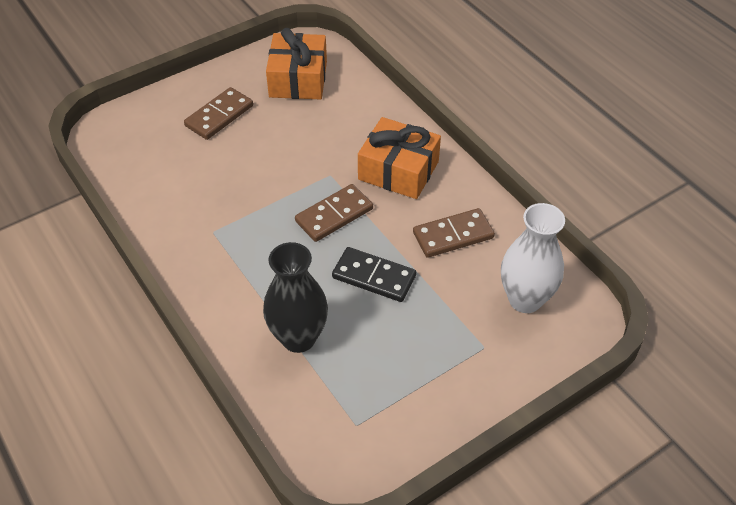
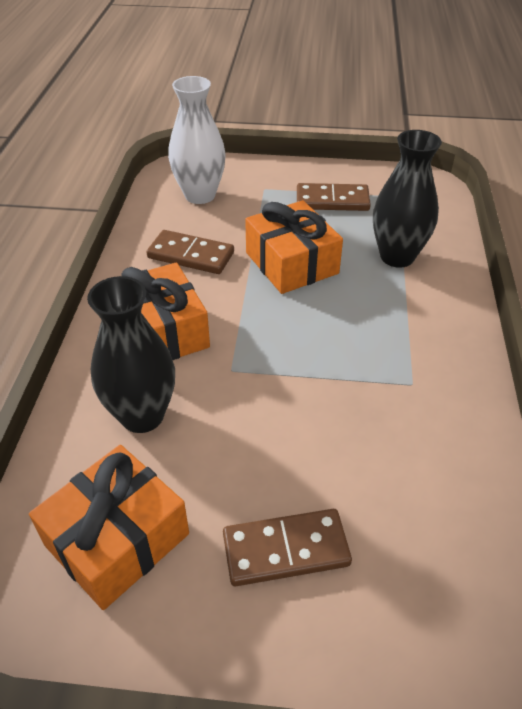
camera: 140 degrees left, 5 degrees down
(334, 215) = (271, 328): brown domino -> brown domino (332, 201)
(349, 125) = (142, 415): none -> black vase
(374, 276) = (292, 263): black domino -> orange gift

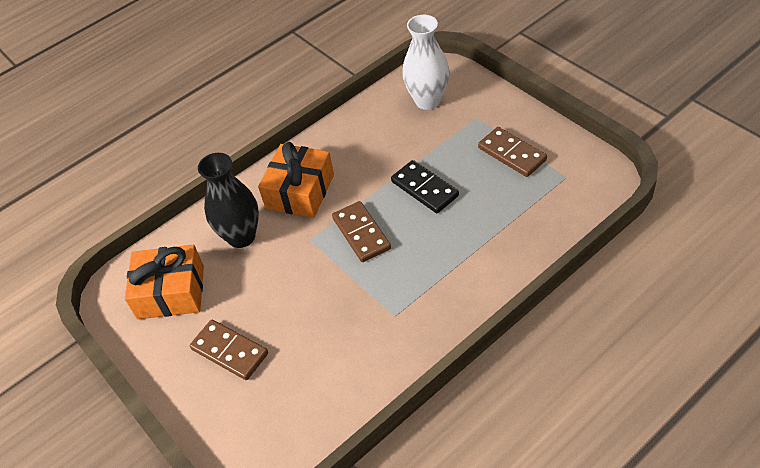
camera: 50 degrees right, 5 degrees up
(191, 255) = (371, 147): brown domino -> brown domino (361, 233)
(292, 263) = (424, 189): orange gift -> black domino
(397, 257) = (499, 225): black vase -> none

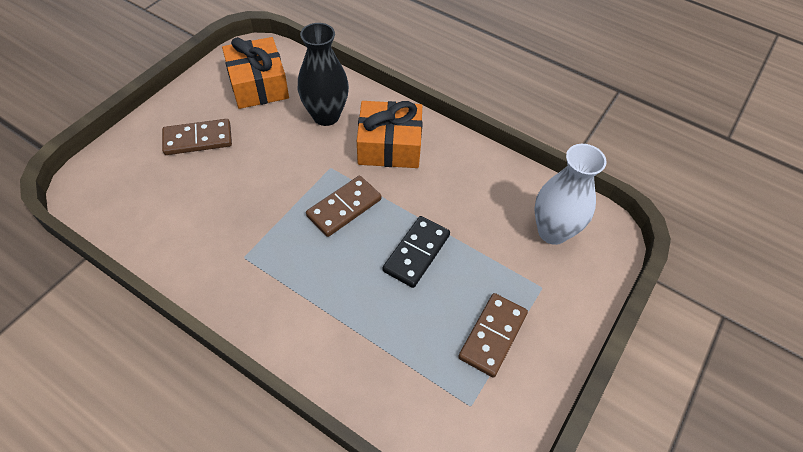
camera: 65 degrees right, 5 degrees up
(229, 351) = (198, 139): brown domino -> brown domino turned 60 degrees clockwise

